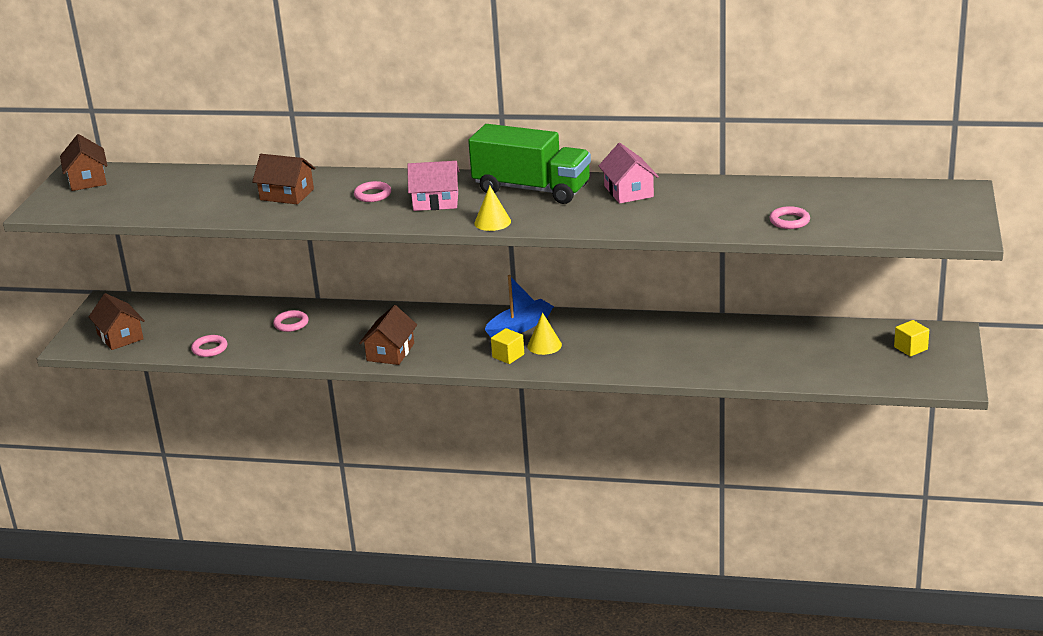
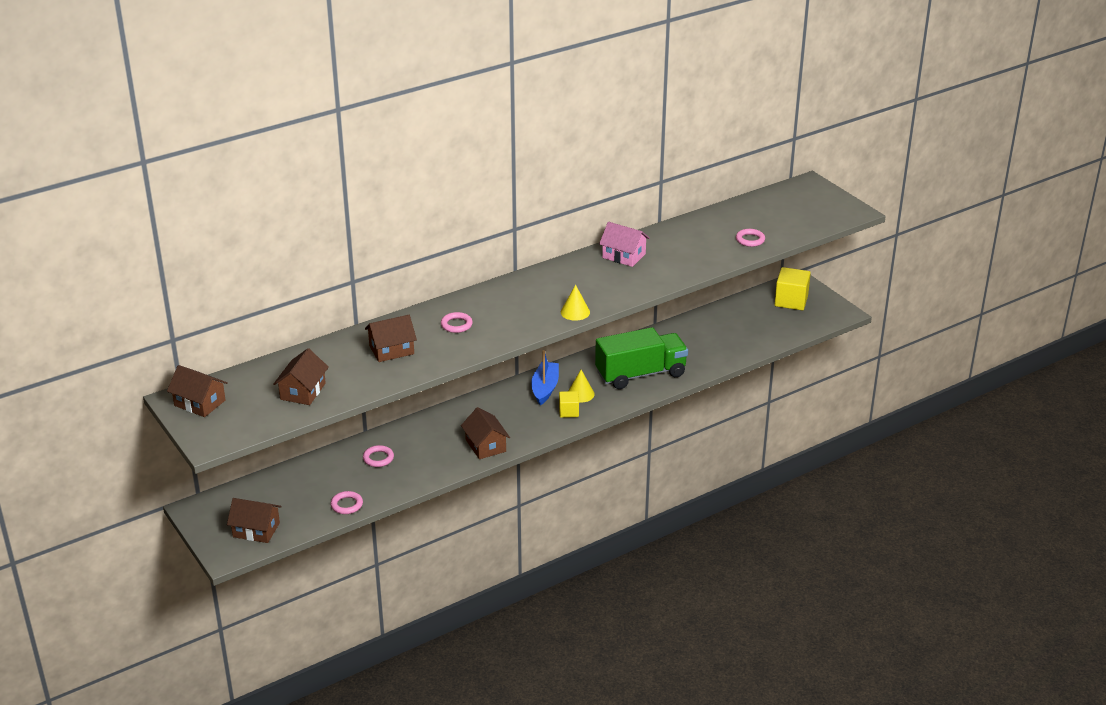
camera: 45 degrees left, 5 degrees up
(167, 200) = (303, 391): none -> brown house
(435, 201) = (510, 312): pink house -> none
(531, 189) = (559, 278): green truck -> green truck (640, 374)
(910, 348) = (791, 301): yellow cube -> yellow cube, size x1.71

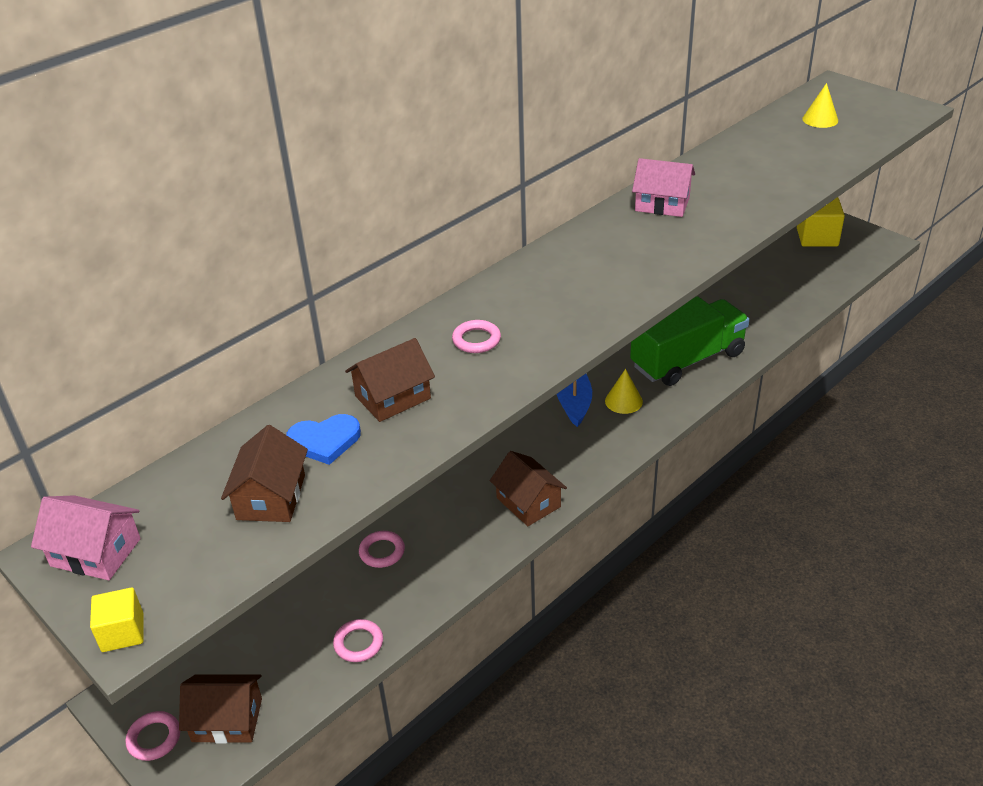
camera: 10 degrees left, 5 degrees up
(199, 403) = (96, 552): brown house -> pink house
(343, 367) = (325, 441): none -> blue heart
(568, 412) = (620, 430): yellow cube -> yellow cube (122, 632)
(575, 312) = (640, 293): yellow cone -> yellow cone (820, 119)
(750, 240) = (812, 160): pink ring -> pink ring (154, 738)

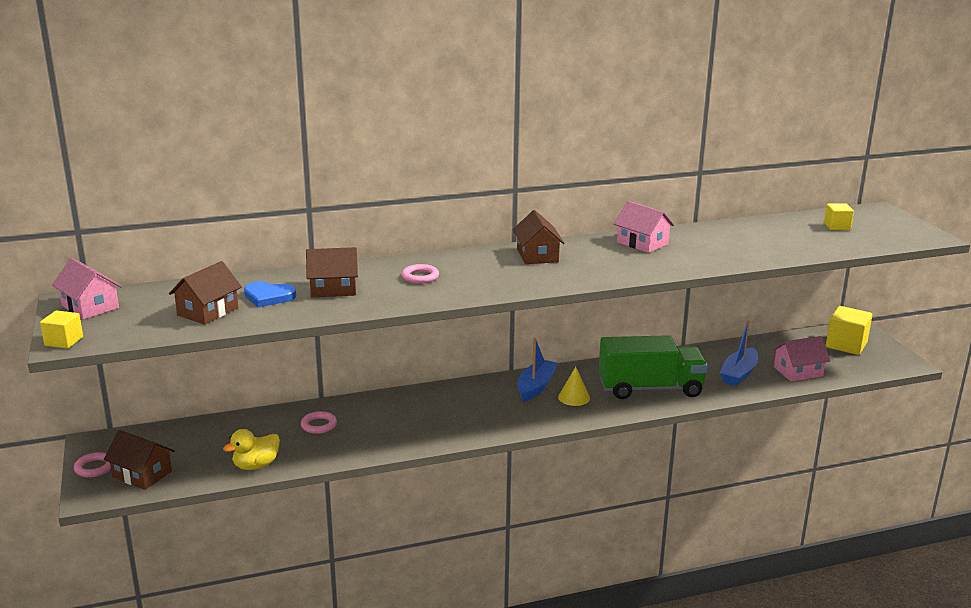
camera: 25 degrees right, 15 degrees down
(358, 643) = (256, 465): pink ring -> yellow duck
(528, 502) = (443, 431): brown house -> brown house (537, 255)
(753, 309) = (739, 374): none -> blue boat
(802, 287) = (798, 371): none -> pink house
(820, 119) = (837, 226): yellow cone -> yellow cube

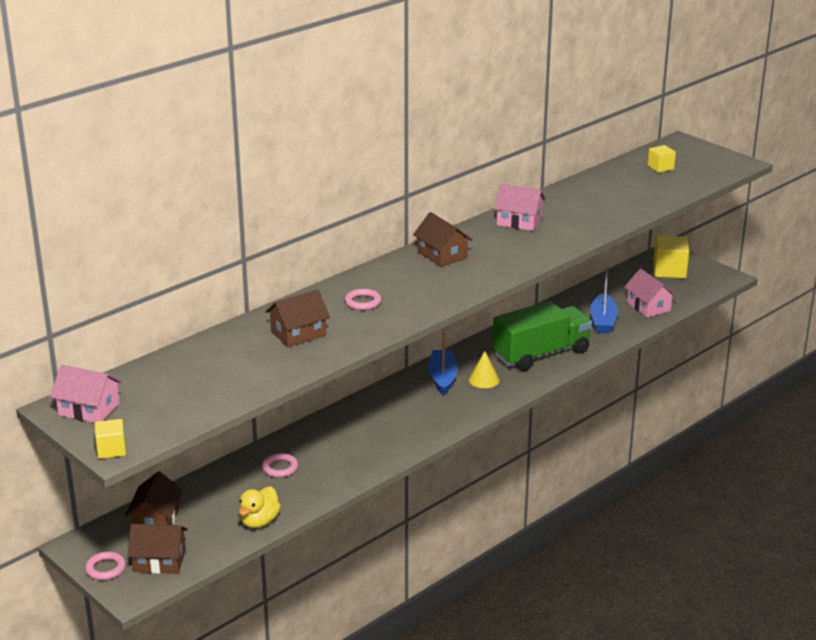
camera: 25 degrees left, 5 degrees up
(208, 311) = (210, 385): brown house -> brown house (156, 520)
(268, 297) = (248, 356): blue heart -> none
(798, 371) = (648, 306): pink house -> pink house turned 75 degrees counterclockwise

